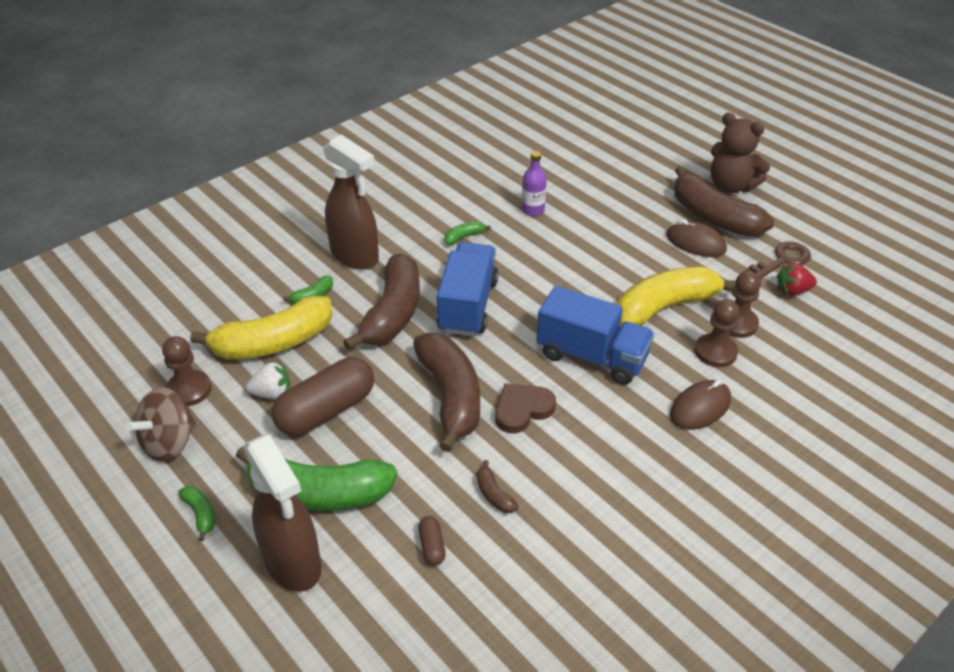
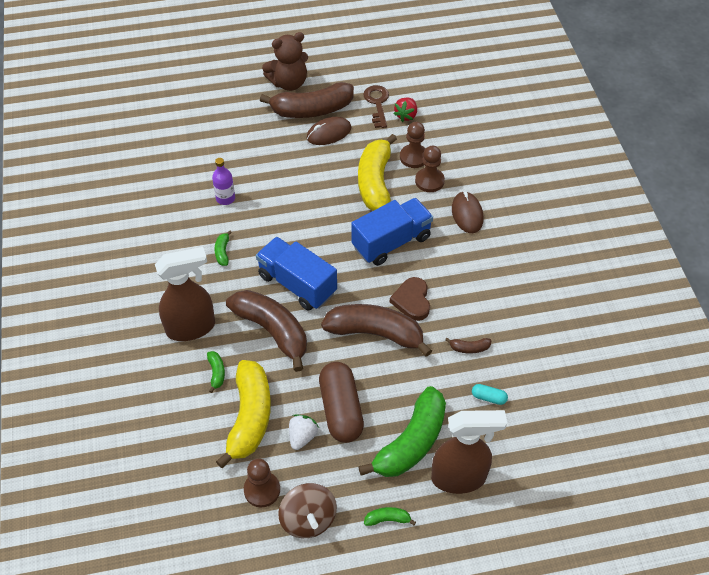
camera: 60 degrees left, 10 degrees up
(432, 546) = (488, 397): brown capsule -> turquoise capsule

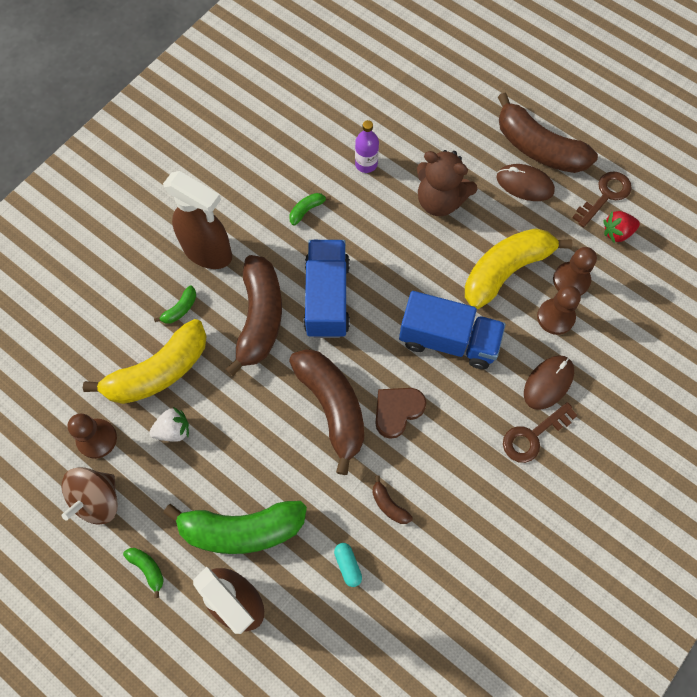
camera: 50 degrees right, 15 degrees up
(289, 83) = (550, 102): brown teddy bear -> brown teddy bear (440, 200)
(341, 410) = (226, 441): brown capsule -> none
(493, 245) = (533, 436): none -> brown key

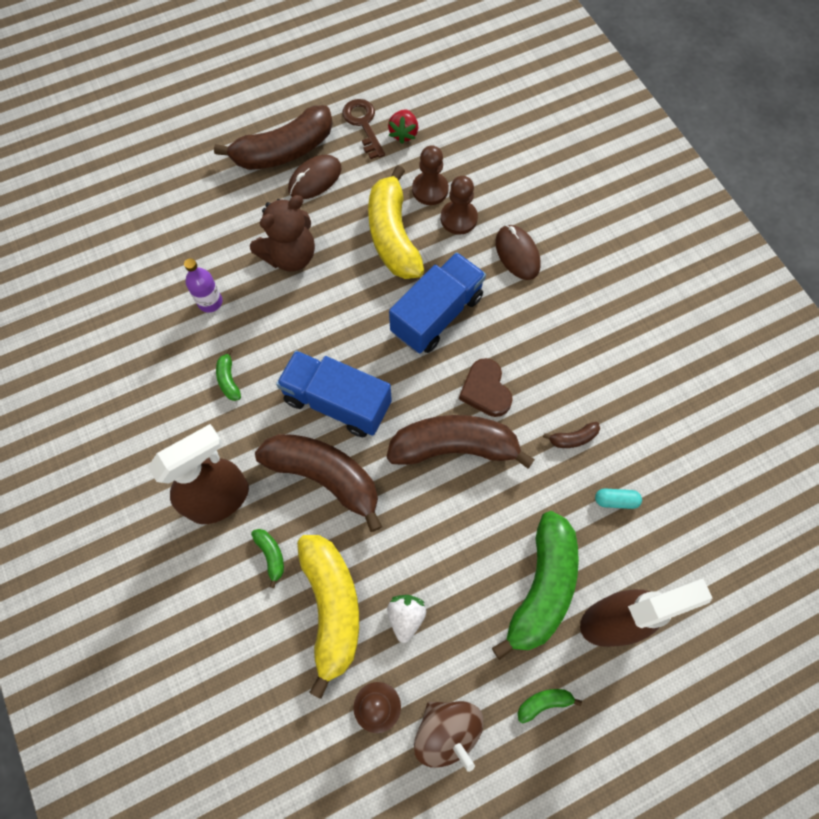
camera: 65 degrees left, 0 degrees up
(533, 436) = (560, 289): brown key -> none

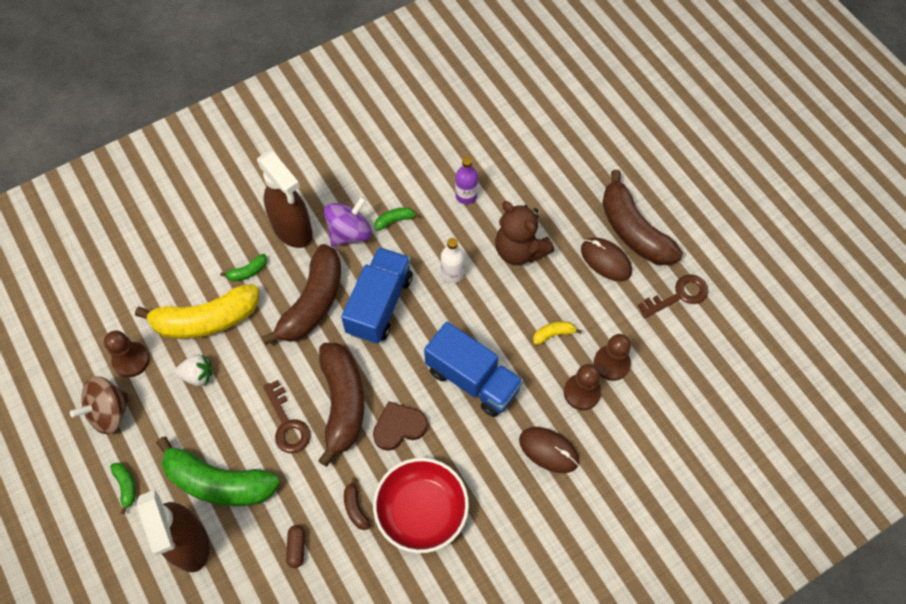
camera: 85 degrees right, 5 degrees down
(236, 431) = (349, 233): none -> purple spinning top
(308, 324) = (452, 273): none -> white bottle
(393, 235) = (554, 334): yellow banana -> yellow banana, size x0.41
(403, 133) = (675, 333): red strawberry -> none
(475, 508) = (287, 424): none -> brown key
(517, 254) = (548, 450): brown mouse -> brown mouse turned 60 degrees clockwise
(577, 374) = (421, 511): none -> red bowl
(616, 500) = (296, 548): turquoise capsule -> brown capsule

